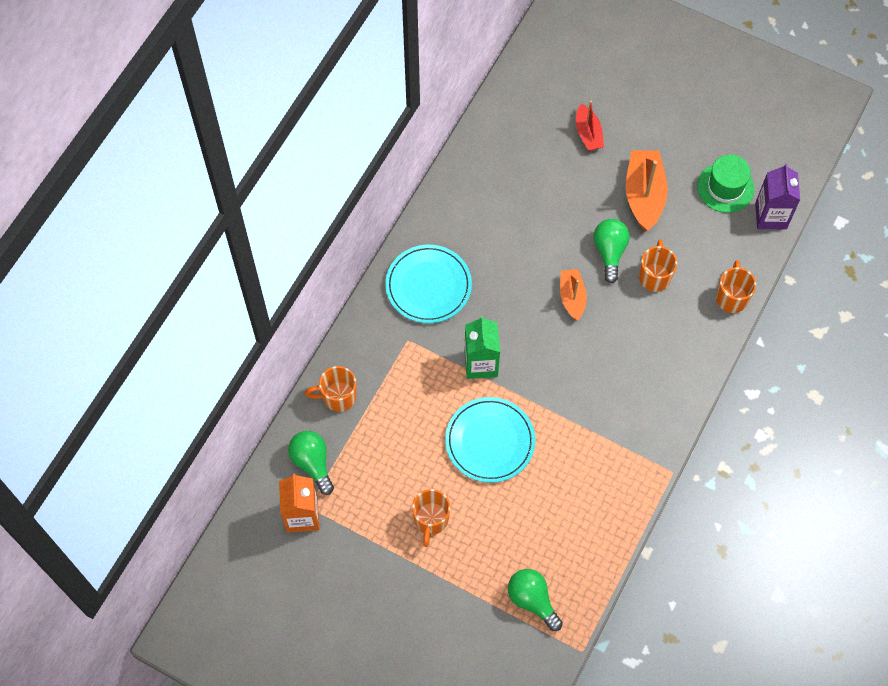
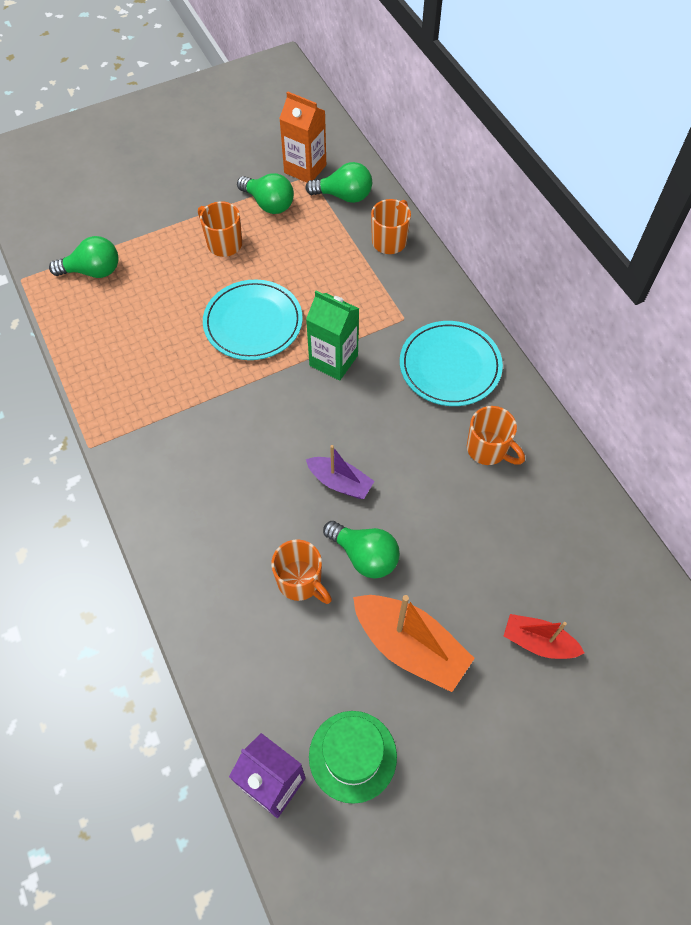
camera: 125 degrees right, 5 degrees down
(363, 516) = (269, 204): none -> green light bulb
(572, 297) = (340, 482): orange boat -> purple boat
(731, 297) = (211, 647): orange mug -> orange mug (488, 449)

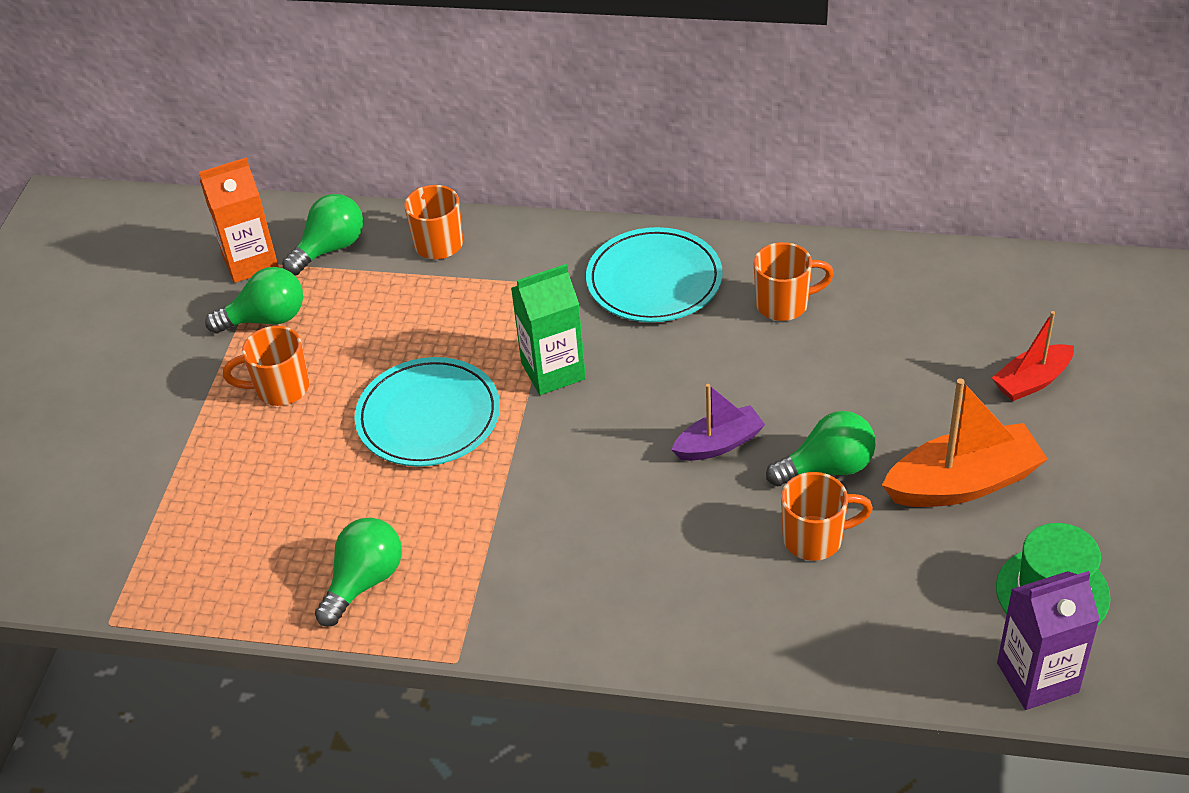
camera: 50 degrees left, 15 degrees down
(93, 271) = (181, 538): green light bulb -> green light bulb (364, 581)

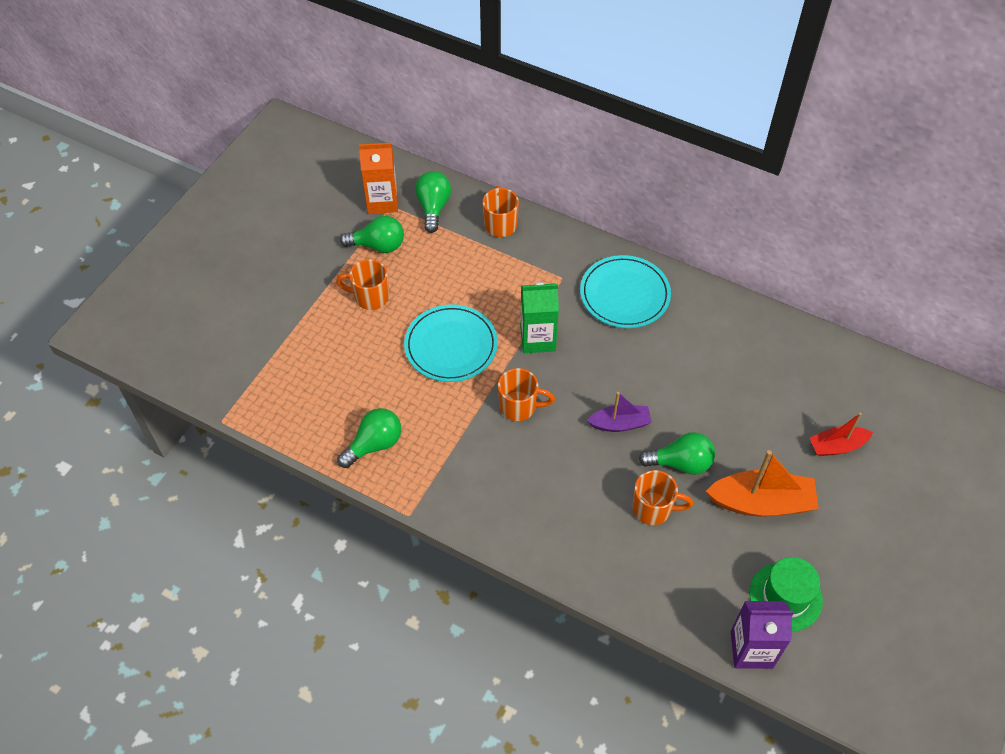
camera: 15 degrees right, 10 degrees up
(330, 248) = (433, 207): green light bulb -> green light bulb turned 60 degrees counterclockwise
(784, 304) = (700, 338): orange mug -> orange mug (519, 407)

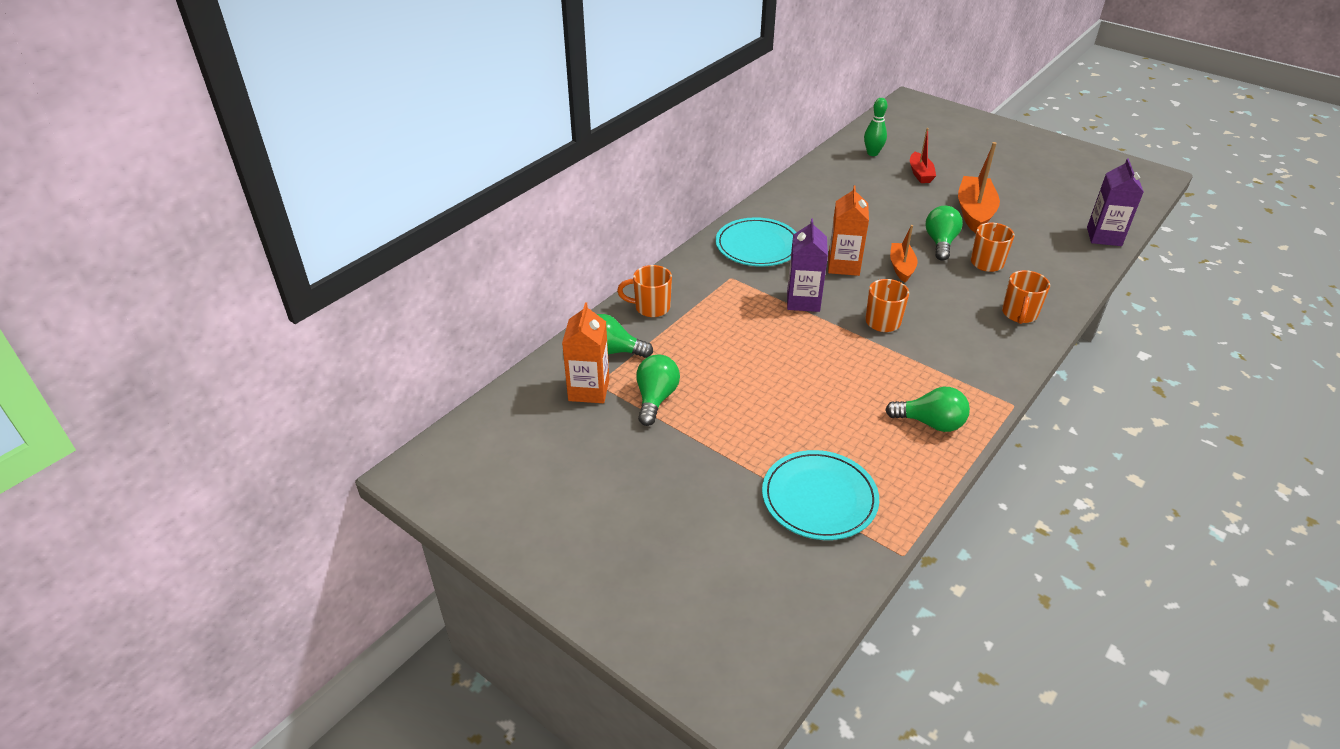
camera: 80 degrees left, 15 degrees down
(370, 297) = (731, 411): orange mug -> orange mug (1019, 314)
(374, 444) = (930, 423): green light bulb -> green light bulb turned 135 degrees clockwise
(451, 346) = (806, 357): turquoise plate -> turquoise plate (819, 498)
(537, 339) = (803, 301): green carton -> purple carton
(609, 370) = (843, 265): none -> orange carton
(620, 424) = (901, 267): purple boat -> orange boat
(785, 596) = (1055, 215): green hat -> none
(870, 394) = (872, 153): none -> green bowling pin

